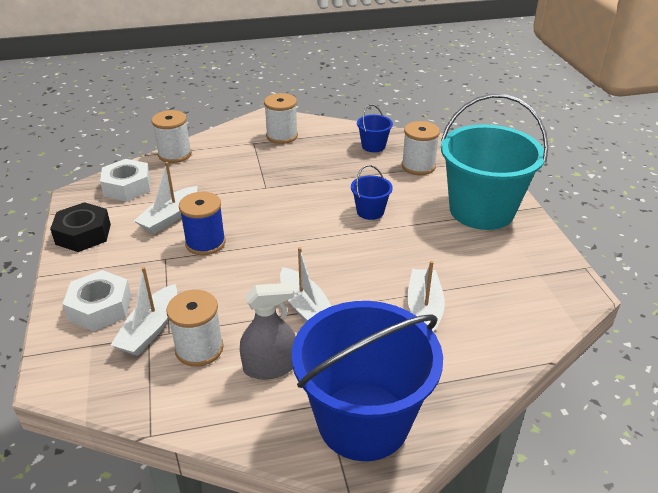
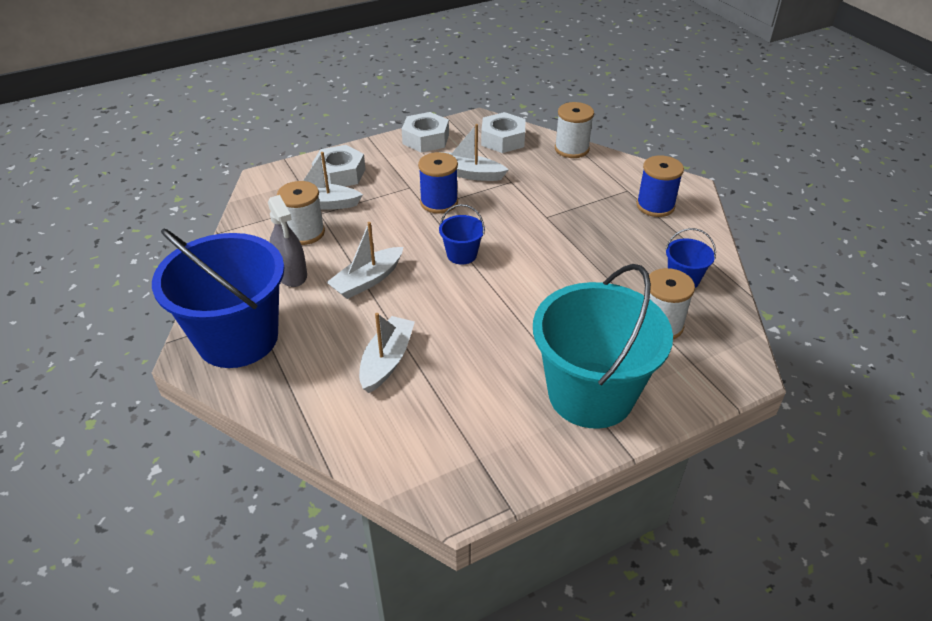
camera: 75 degrees right, 5 degrees up
(83, 234) = (426, 139): black nut -> white nut
(282, 136) = (655, 206): white spool -> blue spool
(370, 211) = (540, 298): blue bucket -> blue bucket (462, 254)
(424, 309) = (387, 361): white boat -> white boat turned 60 degrees counterclockwise

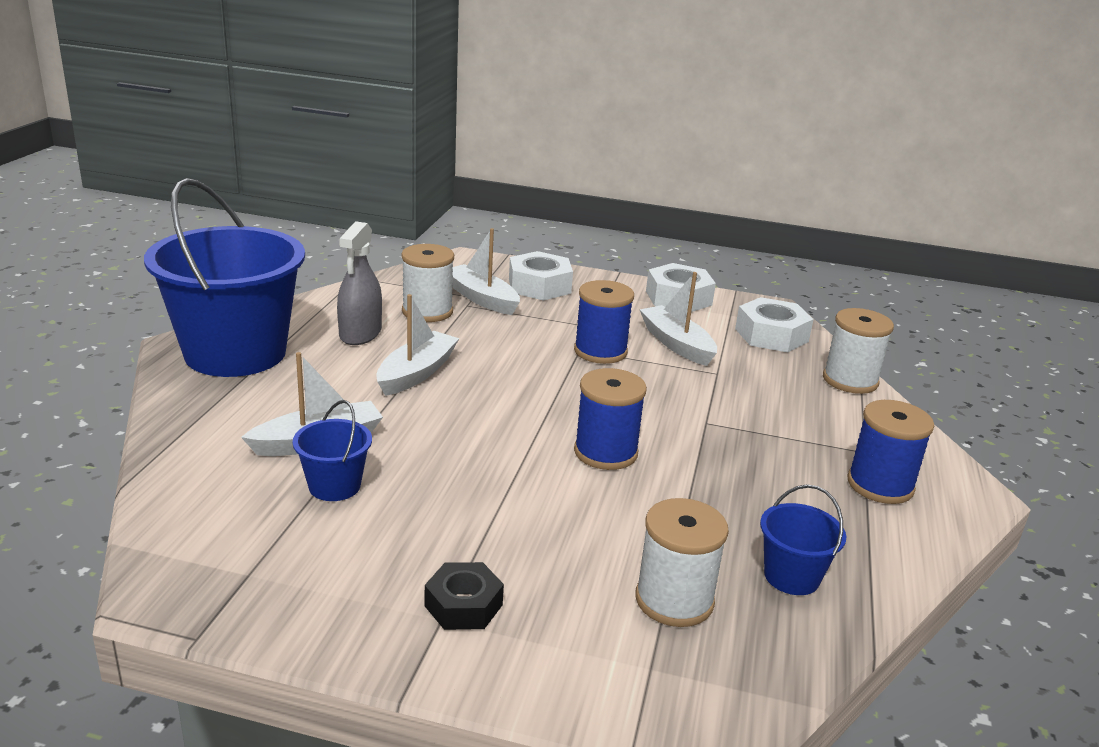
camera: 40 degrees right, 15 degrees down
(367, 280) = (416, 373): white boat -> white boat turned 120 degrees clockwise
(462, 254) = (547, 403): blue bucket -> blue bucket (334, 486)
(530, 266) = (605, 452): none -> blue spool
(590, 394) = (463, 605): turquoise bucket -> black nut

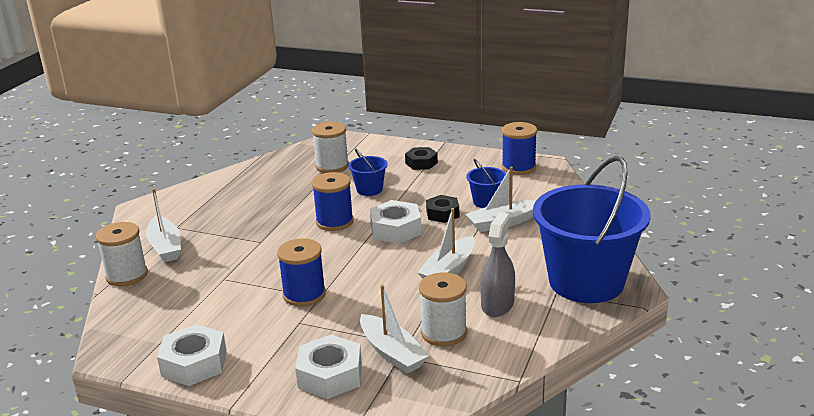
camera: 170 degrees left, 0 degrees up
(420, 462) = (442, 214): none -> black nut
(676, 344) = (236, 304): white boat -> white boat (165, 247)
(771, 335) = (145, 318): white nut -> white nut (395, 229)
(791, 576) = (274, 174): blue bucket -> blue bucket (369, 189)
(880, 485) = (188, 210): blue spool -> blue spool (518, 167)

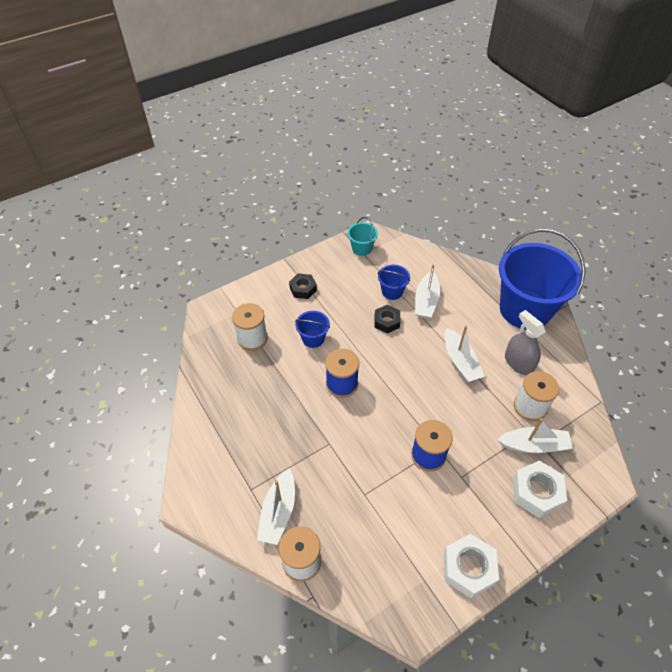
camera: 55 degrees left, 25 degrees up
(165, 247) = (278, 512): white boat -> white boat turned 90 degrees clockwise
(395, 229) = (385, 357): white nut -> none
(518, 167) = (361, 248): blue spool -> turquoise bucket

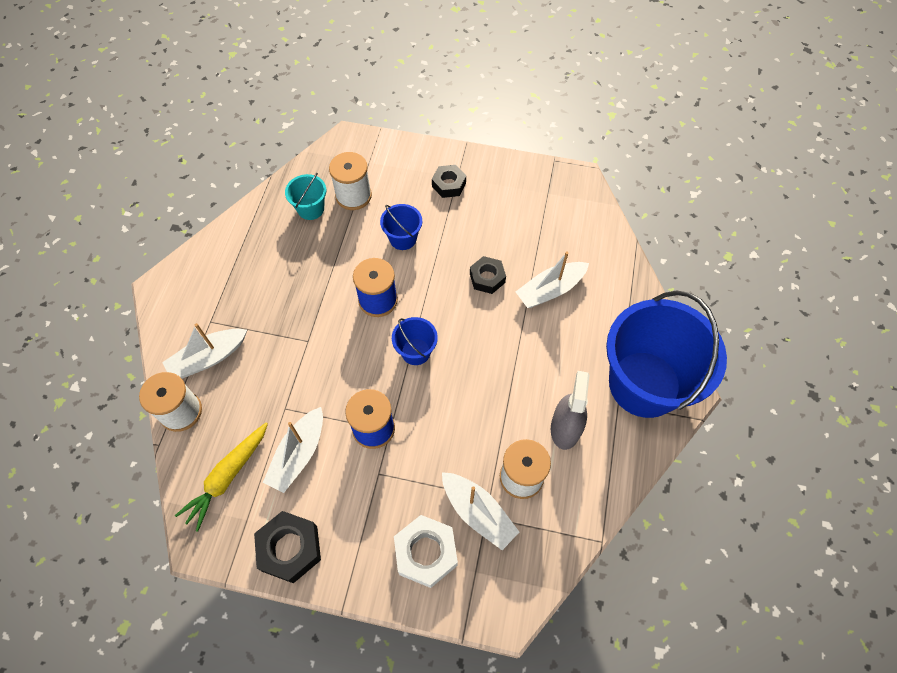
camera: 45 degrees right, 10 degrees up
(361, 248) = (552, 187): turquoise bucket -> turquoise bucket (310, 209)
(381, 568) = (228, 477): none -> yellow carrot
(392, 291) = (528, 253): blue bucket -> blue bucket (416, 351)
(460, 361) = (509, 375): white boat -> white boat (298, 454)
(468, 568) = (290, 548): white nut -> black nut

